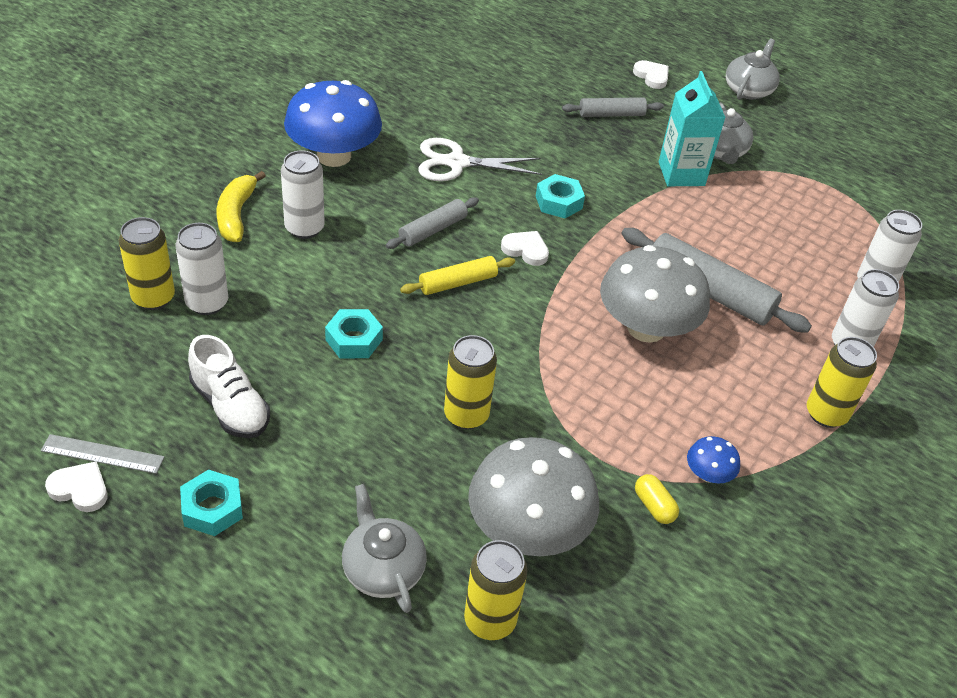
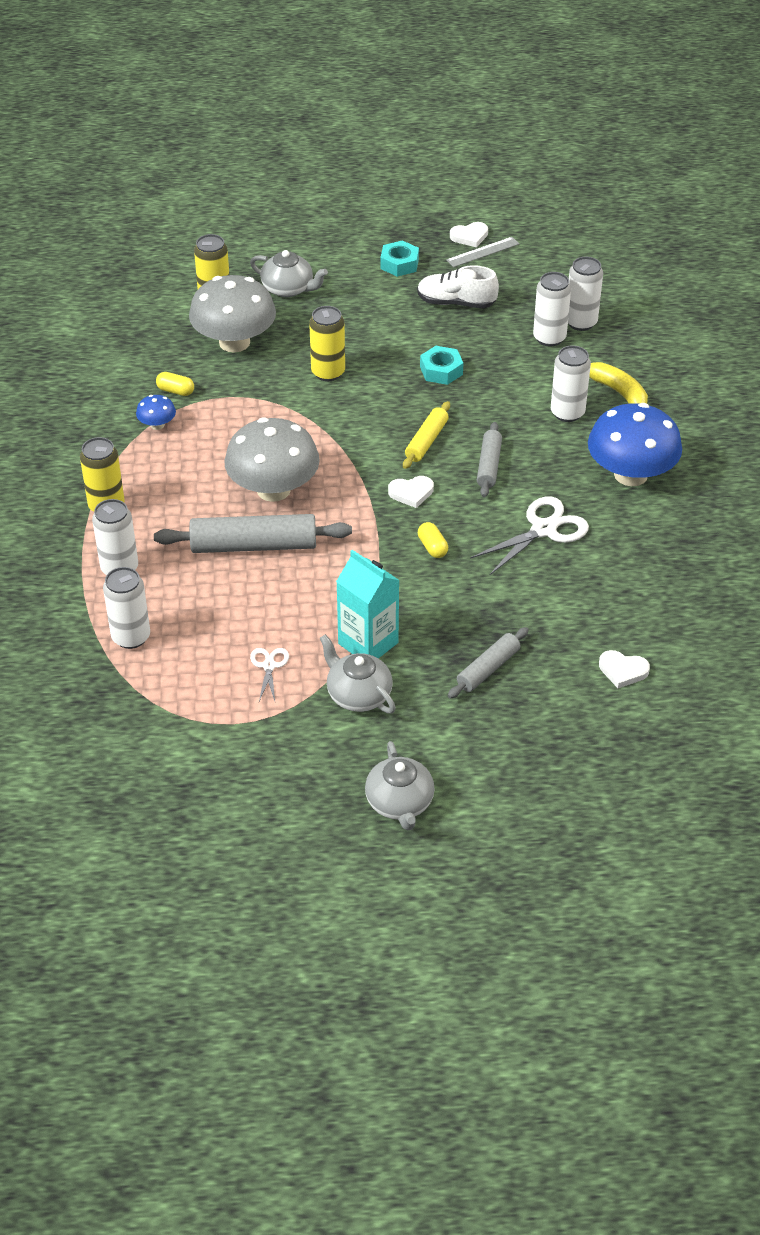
camera: 145 degrees right, 0 degrees up
(153, 298) = (581, 322): yellow can -> white can
(558, 202) = (432, 547): turquoise nut -> yellow capsule
(652, 76) = (503, 749): white heart -> white heart (622, 670)
(772, 202) = (269, 666): none -> white scissors

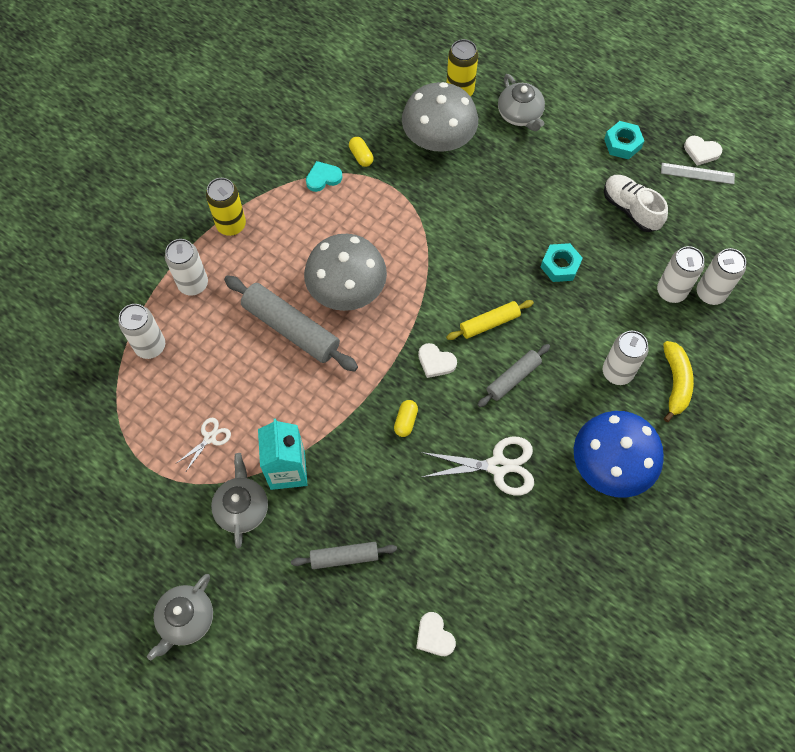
camera: 40 degrees right, 20 degrees up
(157, 425) = (323, 178): blue mushroom -> turquoise heart
(328, 372) = (478, 211): yellow can -> none

